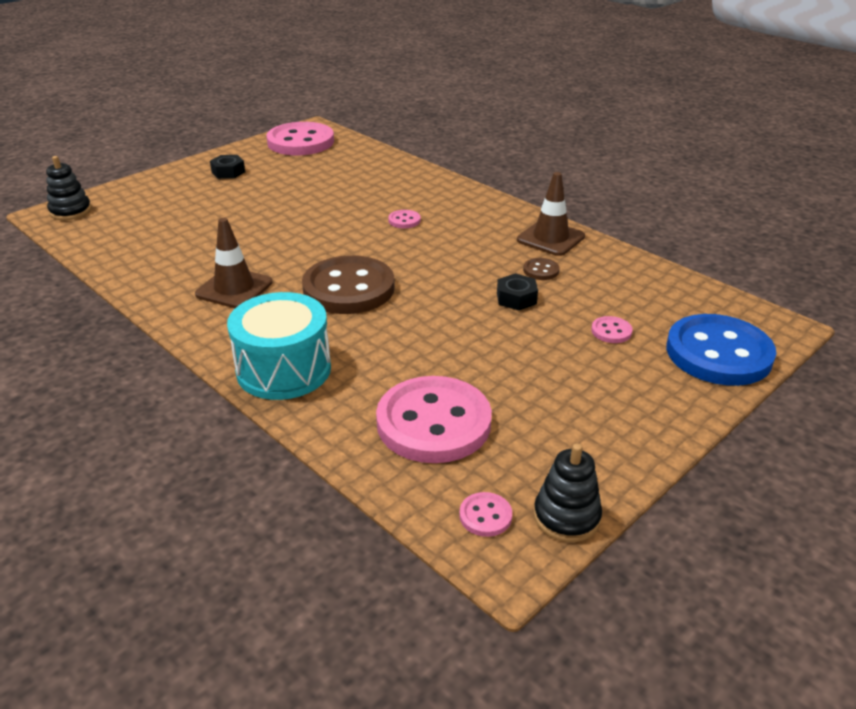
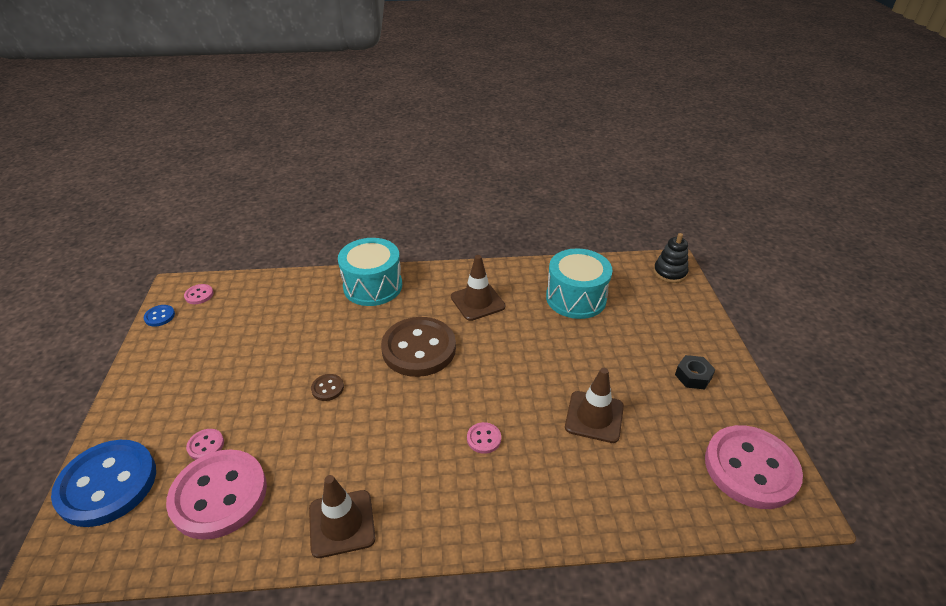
camera: 130 degrees right, 5 degrees up
(168, 241) = (576, 298): none -> turquoise drum
(322, 192) = (594, 417): none -> brown traffic cone
(433, 423) = (264, 313): pink button -> pink button (219, 495)
(516, 298) = (302, 424): black nut -> none
(541, 270) = (311, 470): brown button -> brown button (327, 388)
(566, 517) = (160, 316): black stacking toy -> blue button

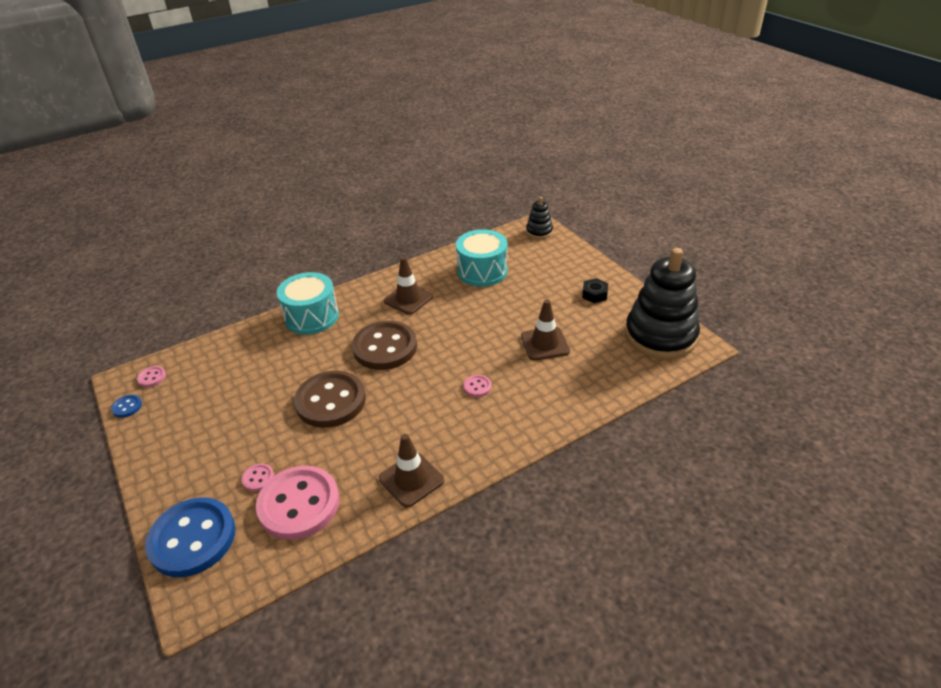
camera: 25 degrees left, 0 degrees up
(327, 388) = (331, 401): brown button -> brown button, size x2.47
(750, 468) = (660, 336): pink button -> black stacking toy

